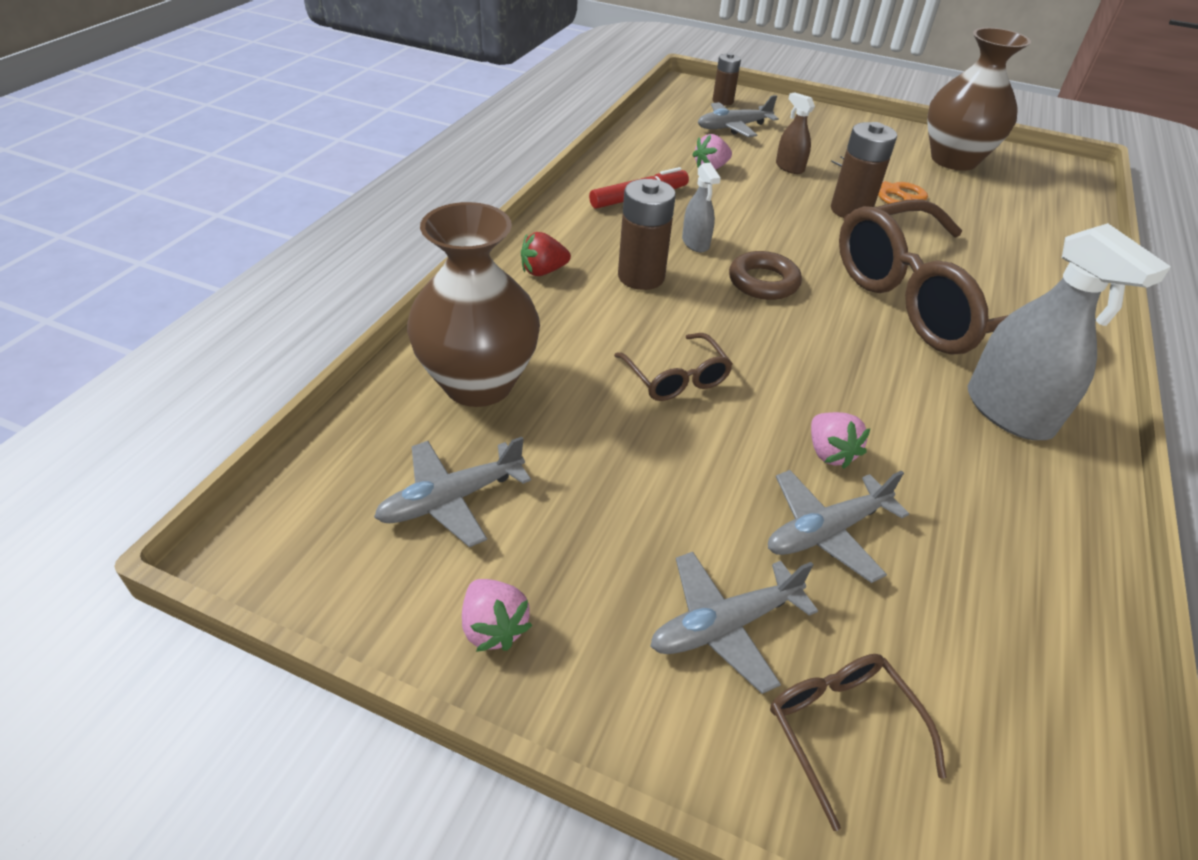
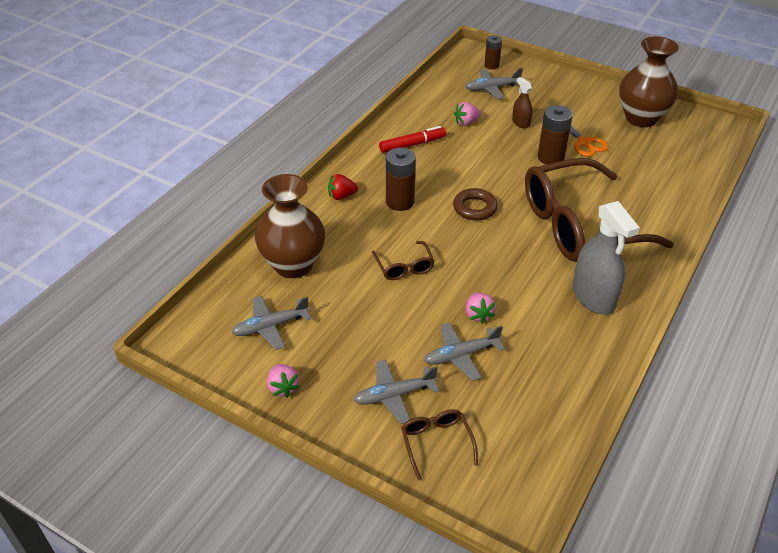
camera: 10 degrees right, 0 degrees up
(695, 243) = (440, 179): grey spray bottle -> none

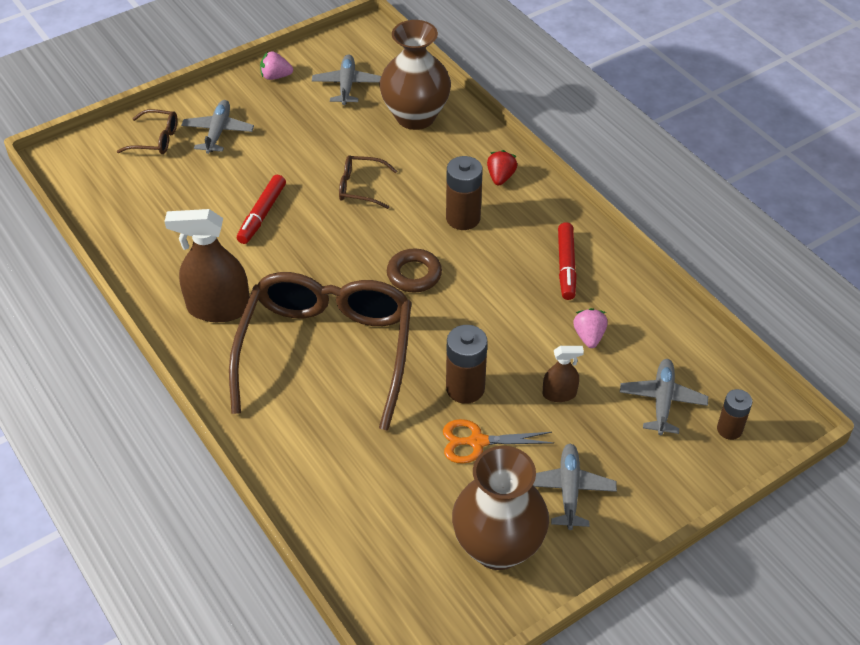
camera: 115 degrees right, 5 degrees up
(461, 355) = (225, 185): grey plane -> grey plane (569, 490)
(478, 314) = (262, 214): pink strawberry -> red marker
(593, 297) = (218, 308): grey spray bottle -> brown spray bottle

